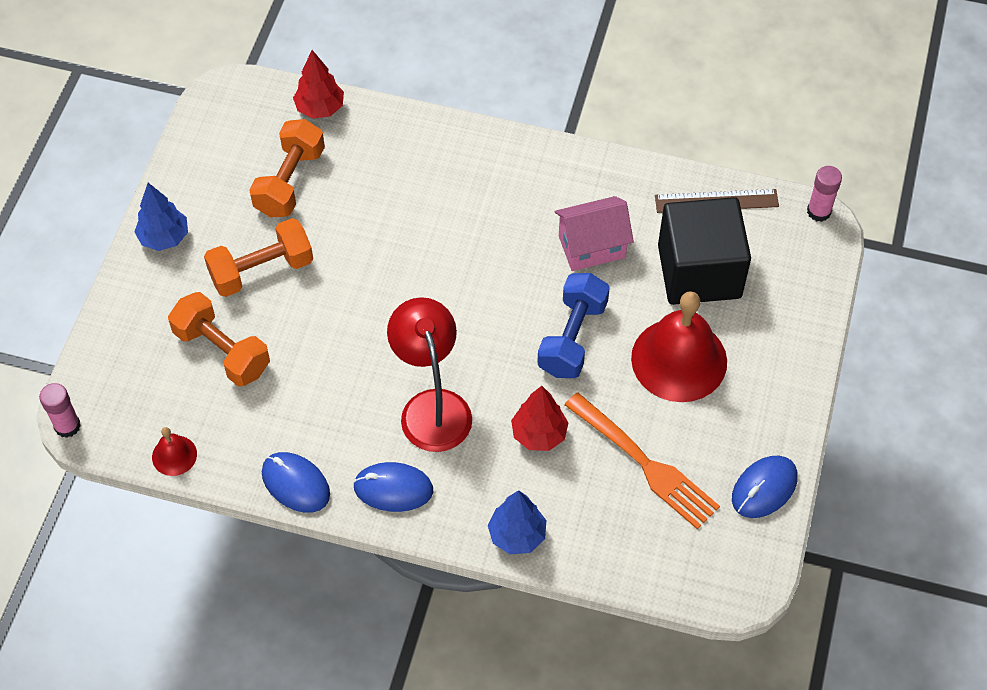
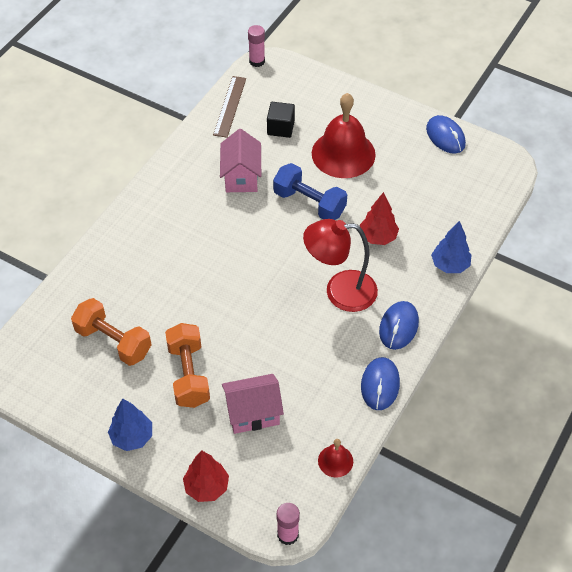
camera: 75 degrees left, 5 degrees down
(222, 351) = (253, 413): orange dumbbell -> pink house
(295, 484) = (380, 385): blue mouse -> blue mouse turned 45 degrees counterclockwise
(320, 108) = (52, 309): red tree -> red tree (206, 487)
(645, 464) = (414, 188): orange fork -> none
(699, 271) = (280, 128): black cube -> black cube, size x0.48

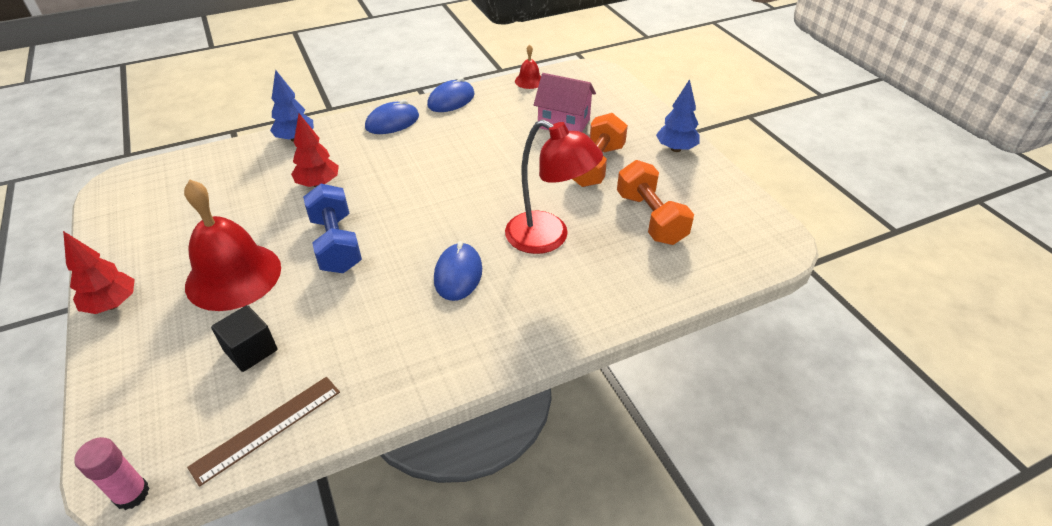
camera: 145 degrees left, 10 degrees down
(206, 487) = (635, 103): red tree -> red tree (112, 304)
(241, 177) = (369, 312): pink house -> none
(288, 535) = (596, 66): pink glue stick -> none
(340, 291) = (406, 162): red lamp -> red lamp (548, 238)
(445, 136) = (118, 236): blue mouse -> blue mouse (458, 274)

